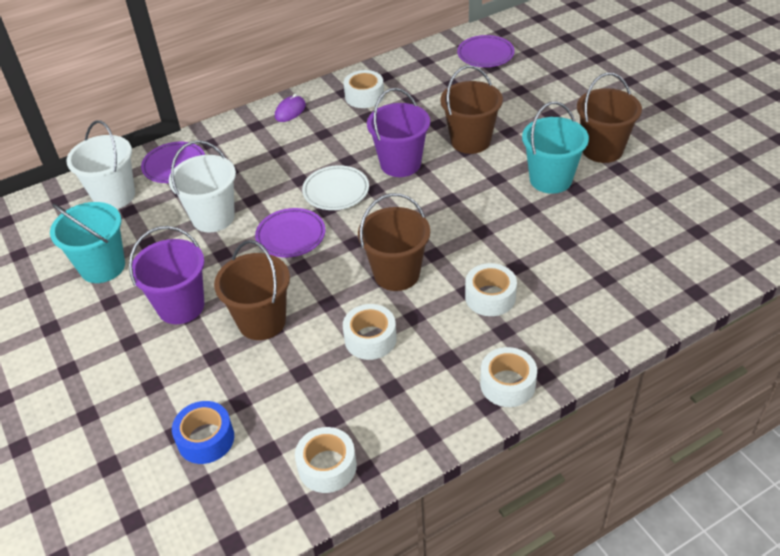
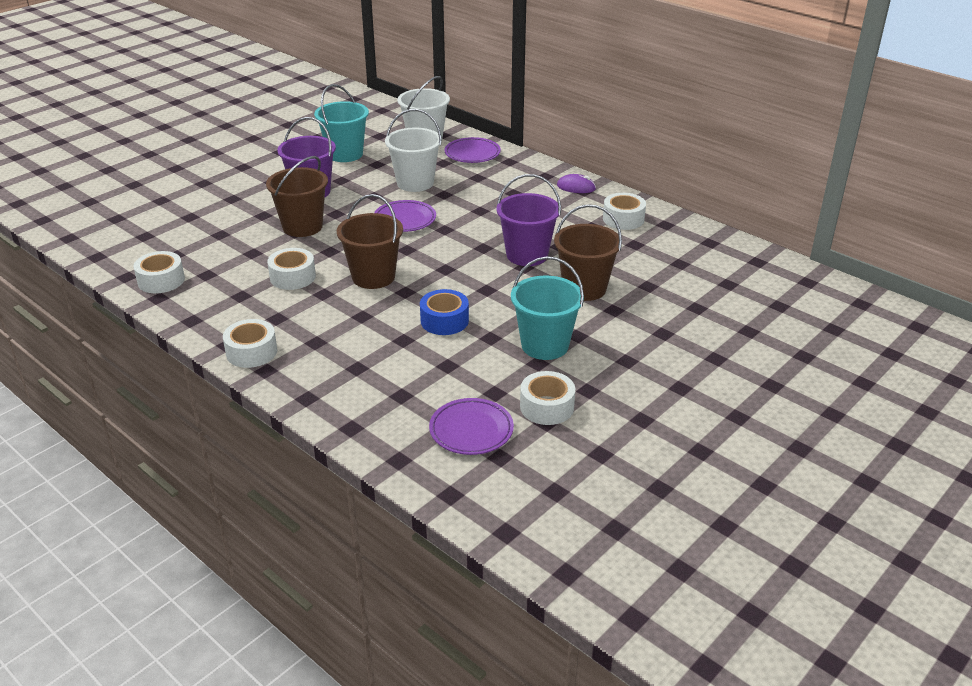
camera: 70 degrees right, 10 degrees down
(206, 439) = (184, 228): blue tape -> blue tape (444, 321)
(336, 191) = (471, 229): white plate -> none
(485, 55) = (750, 277): purple plate -> purple plate (471, 430)
(490, 297) = (357, 329): white tape -> white tape (547, 407)
(602, 150) = (616, 375): brown bucket -> none

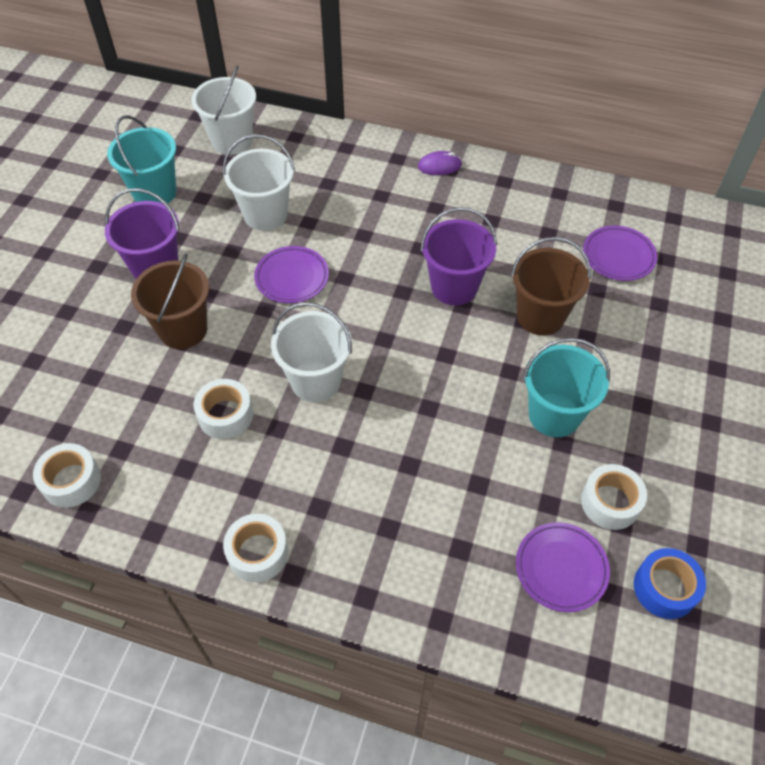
camera: 25 degrees left, 20 degrees up
(373, 277) = (315, 380): brown bucket -> white bucket
(444, 321) = (433, 419): blue tape -> blue tape (665, 588)
(472, 154) = (299, 147): purple plate -> purple plate (618, 256)
(623, 219) = (515, 199): white tape -> none

